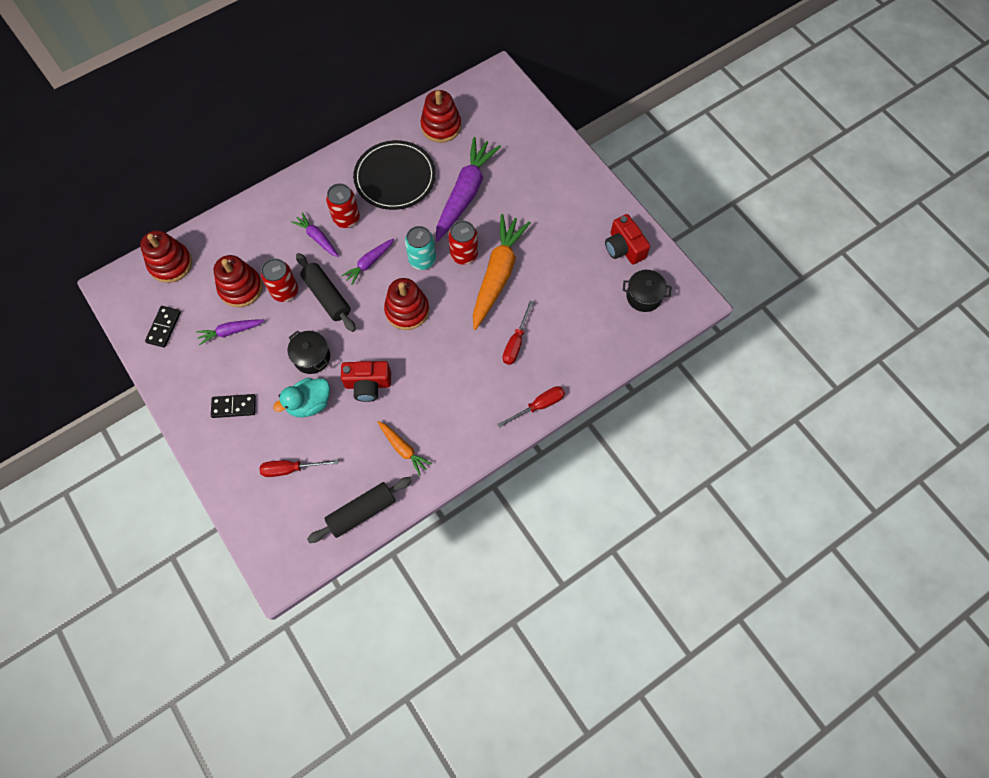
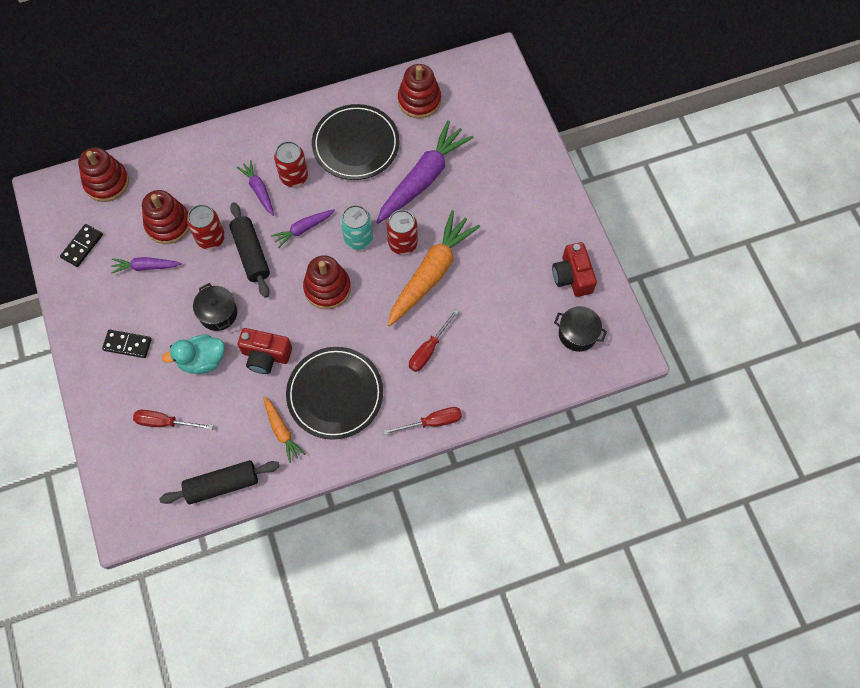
camera: 15 degrees right, 0 degrees up
(442, 403) = (335, 394): none -> black plate

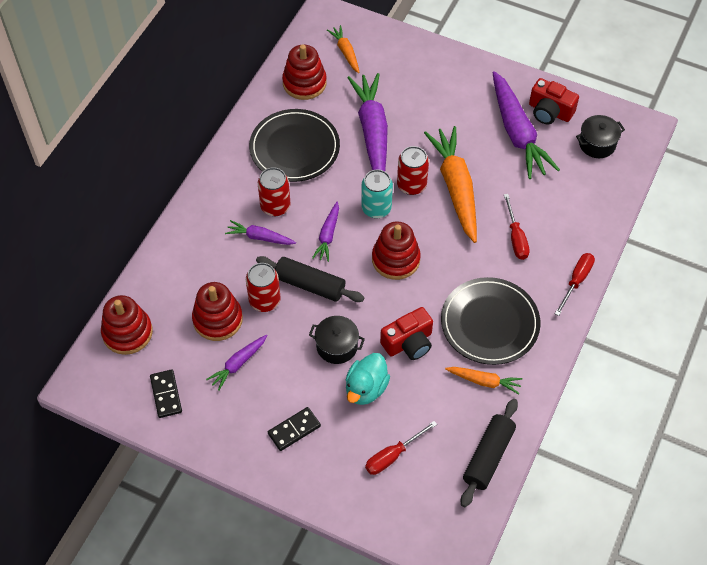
camera: 45 degrees left, 10 degrees down
(476, 100) = (345, 52): none -> orange carrot
(527, 272) = (517, 133): none -> purple carrot

